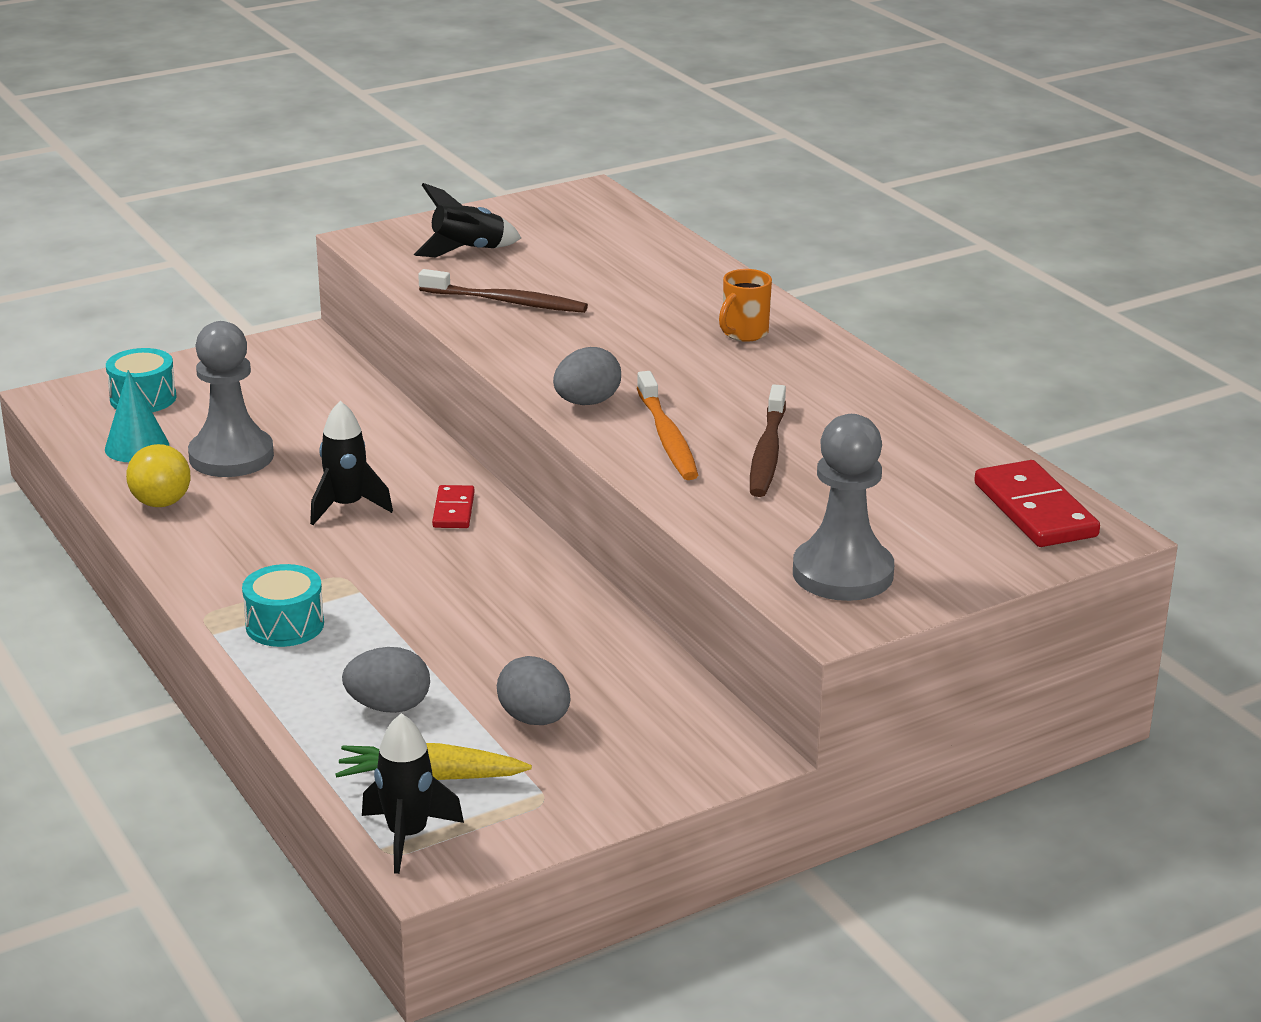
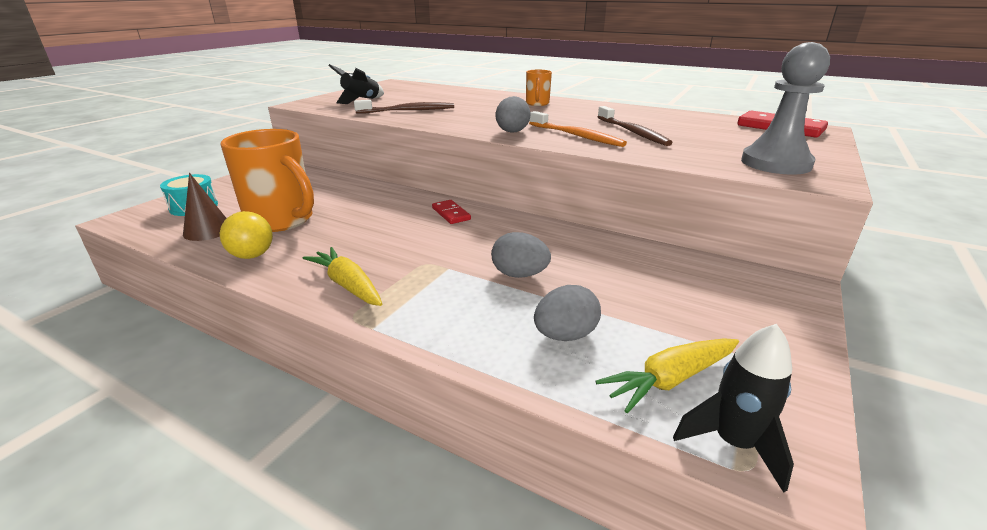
camera: 30 degrees left, 0 degrees up
(137, 447) = (208, 230): turquoise cone -> brown cone
(230, 576) = (347, 285): none -> yellow carrot
(231, 456) = (282, 221): grey pawn -> orange mug
(285, 625) = (422, 304): turquoise drum -> none
(347, 507) = (385, 227): black rocket -> none
(534, 719) = (664, 308): grey egg -> grey egg (519, 274)

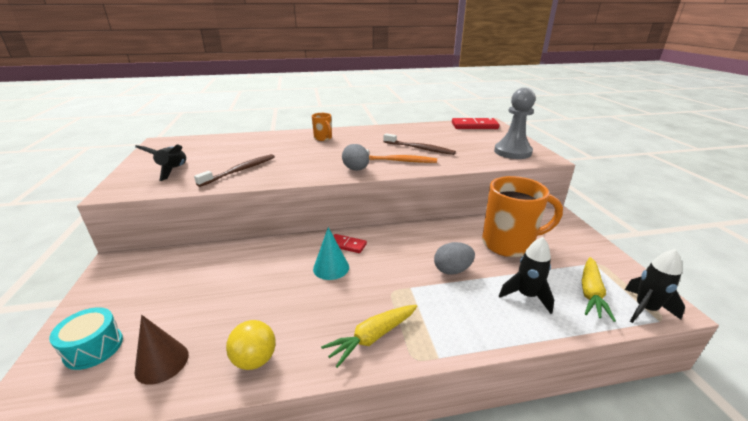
camera: 40 degrees left, 0 degrees up
(282, 221) = (223, 314): orange mug -> orange mug (509, 244)
(347, 285) = (372, 337): yellow carrot -> yellow carrot turned 45 degrees counterclockwise
(406, 224) = (331, 268): none -> turquoise cone
(565, 335) = (526, 296): grey egg -> black rocket

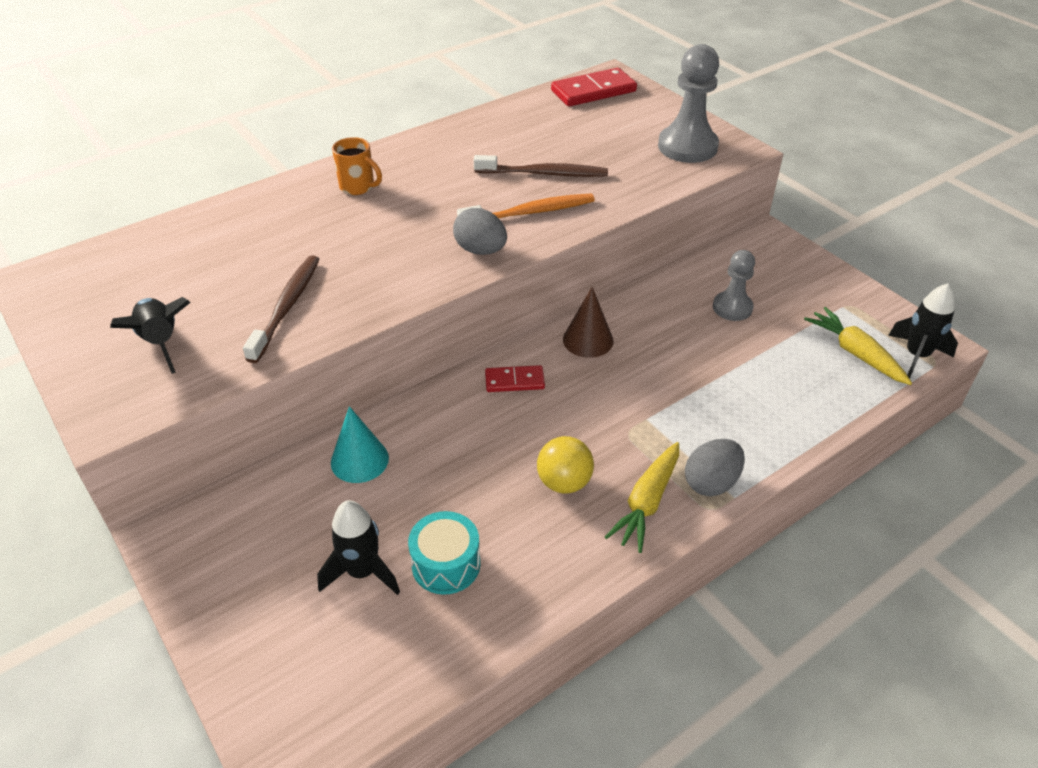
camera: 25 degrees left, 15 degrees up
(94, 348) = (297, 657): turquoise drum -> turquoise drum (446, 564)
(162, 362) = (414, 634): brown cone -> brown cone (588, 340)
(255, 359) = (529, 584): yellow ball -> yellow ball (564, 482)
(331, 268) = (521, 426): turquoise cone -> turquoise cone (359, 460)
(452, 270) = (683, 374): grey egg -> grey egg (711, 482)
(509, 244) = (732, 308): orange mug -> grey pawn
(526, 296) = (788, 382): black rocket -> black rocket (362, 572)
(591, 293) = (855, 353): yellow carrot -> yellow carrot turned 150 degrees clockwise

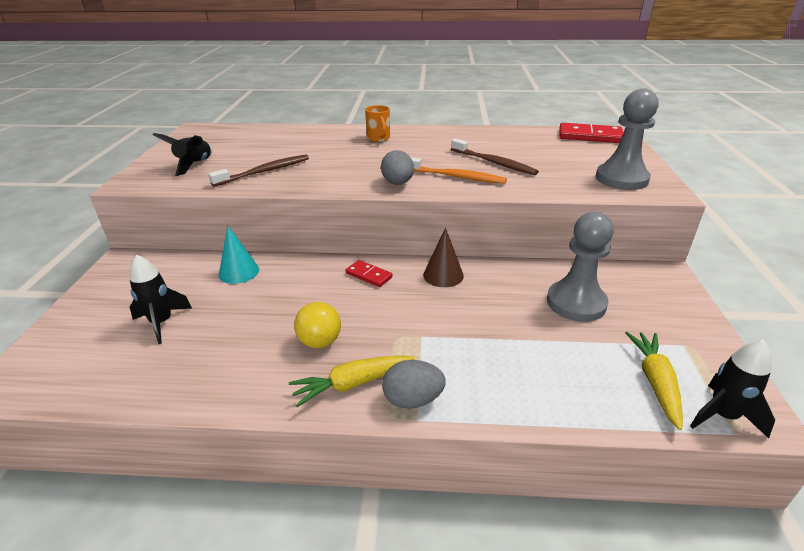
camera: 40 degrees right, 10 degrees down
(446, 564) = (200, 344): turquoise drum -> none
(732, 308) = (576, 303): grey pawn -> grey pawn, size x1.63

